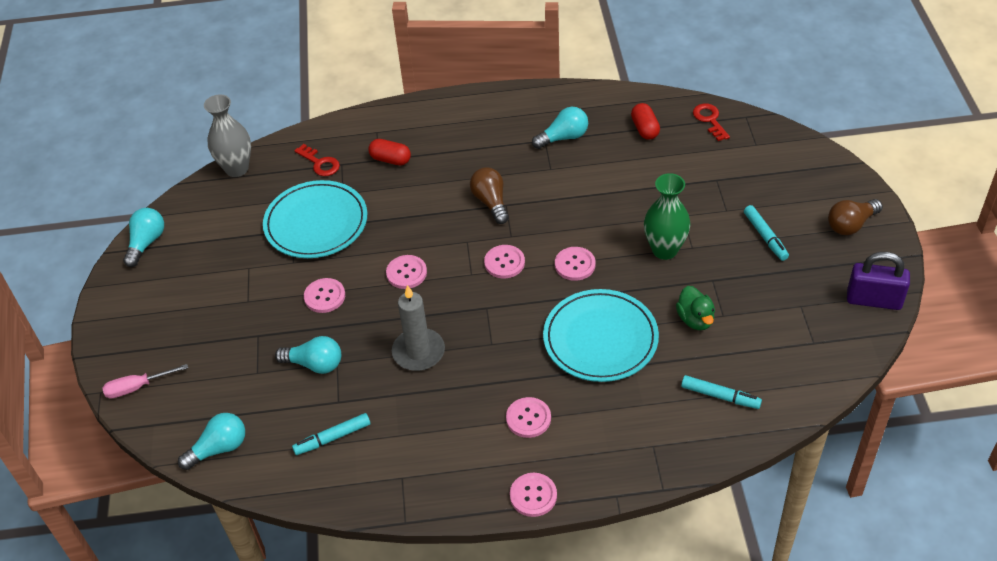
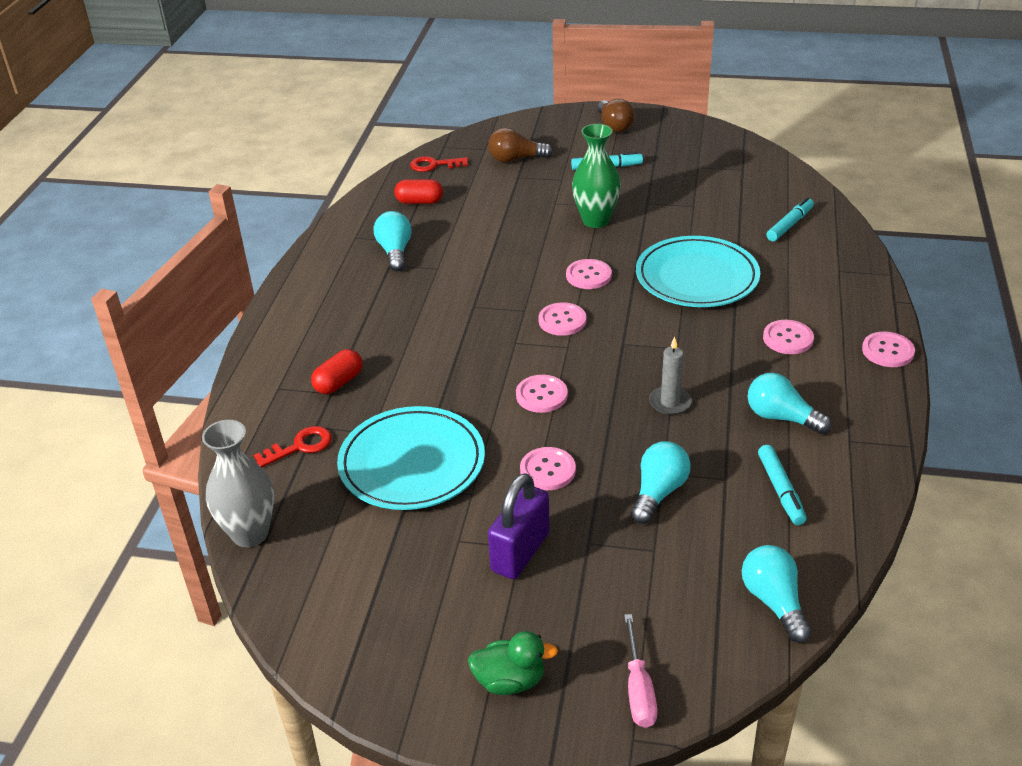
camera: 75 degrees left, 10 degrees down
(146, 243) = (343, 657): turquoise light bulb -> turquoise light bulb (781, 417)
(418, 352) = (670, 402): grey candle -> grey candle, size x0.65
(491, 202) = (463, 316): brown light bulb -> brown light bulb (516, 159)
(695, 319) = (692, 220): green duck -> green duck (510, 681)
(874, 300) = (705, 134): purple padlock -> purple padlock (520, 552)

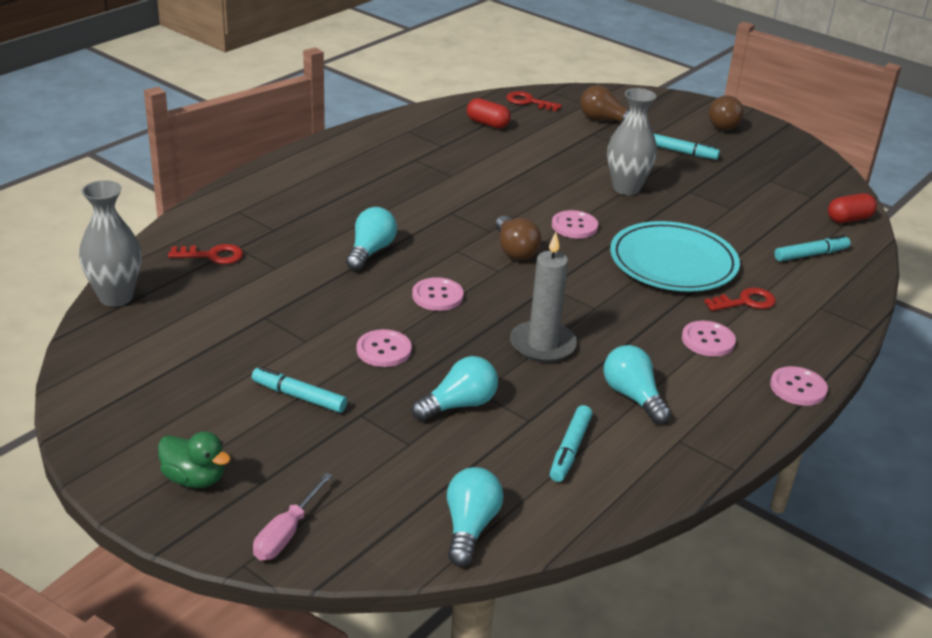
camera: 25 degrees right, 5 degrees down
(339, 382) = (287, 225): red capsule -> red capsule (849, 219)
(395, 252) = (429, 152): turquoise light bulb -> turquoise light bulb (370, 251)
(412, 463) = (282, 301): turquoise plate -> none
(520, 552) = (299, 396): purple padlock -> turquoise marker
(562, 321) = (514, 250): pink button -> brown light bulb
(595, 220) = (626, 188): green vase -> grey vase
(670, 402) = (542, 345): grey candle -> grey candle, size x1.54
(782, 290) = (745, 302): none -> red key

